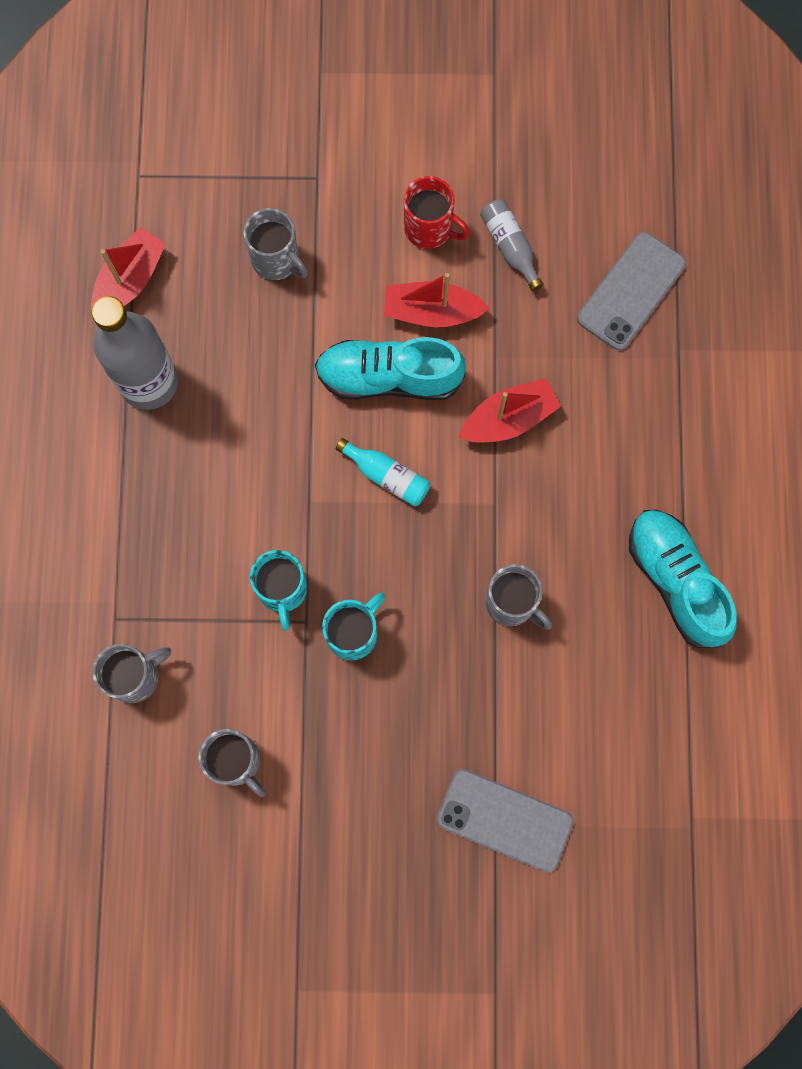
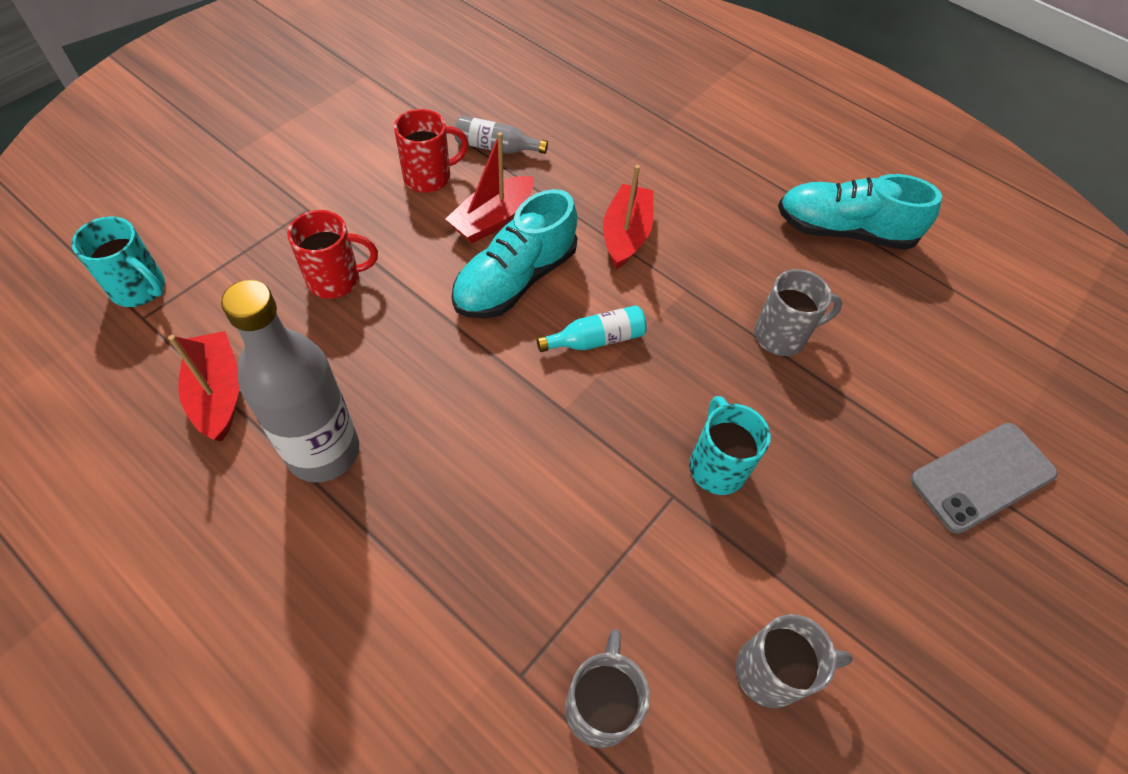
camera: 55 degrees left, 20 degrees down
(277, 260) = (336, 279): grey mug -> red mug
(282, 590) = (627, 492): turquoise mug -> turquoise mug (140, 289)
(631, 291) = (600, 114): grey phone -> none

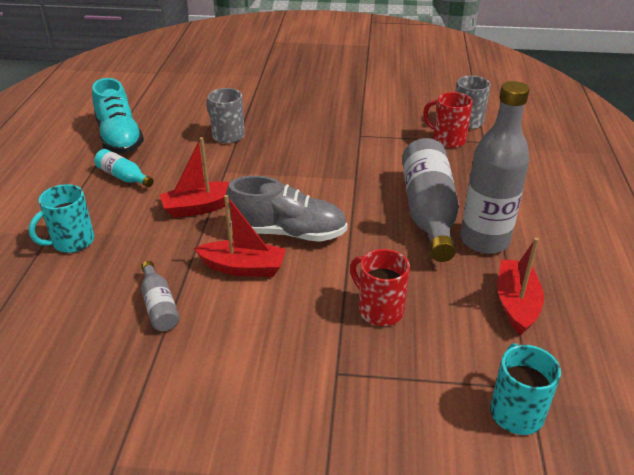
camera: 120 degrees left, 20 degrees down
(218, 393) = (516, 304): red boat -> red boat turned 150 degrees clockwise
(426, 437) = (428, 212): none -> grey bottle
(429, 177) = (230, 323): red mug -> red mug (447, 140)
(515, 280) = (287, 233): turquoise shoe -> grey shoe
(596, 339) = (298, 186): turquoise bottle -> turquoise bottle (123, 177)
(716, 466) = (330, 130): turquoise mug -> turquoise mug (72, 242)
(772, 672) = (401, 96): grey mug -> none
(982, 477) = (255, 76): grey phone -> none

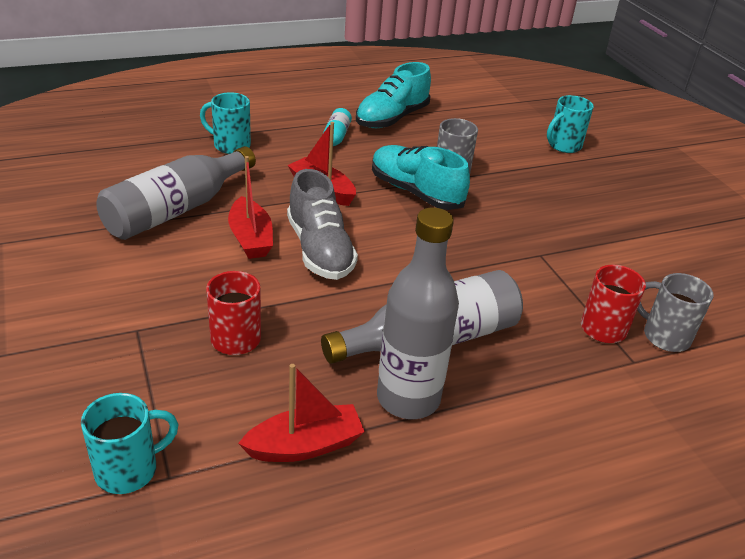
camera: 60 degrees right, 0 degrees up
(159, 305) = (176, 210): grey bottle -> grey bottle, size x2.07
(236, 79) = (563, 146): none -> turquoise mug
(243, 161) = (415, 192): none -> turquoise shoe

